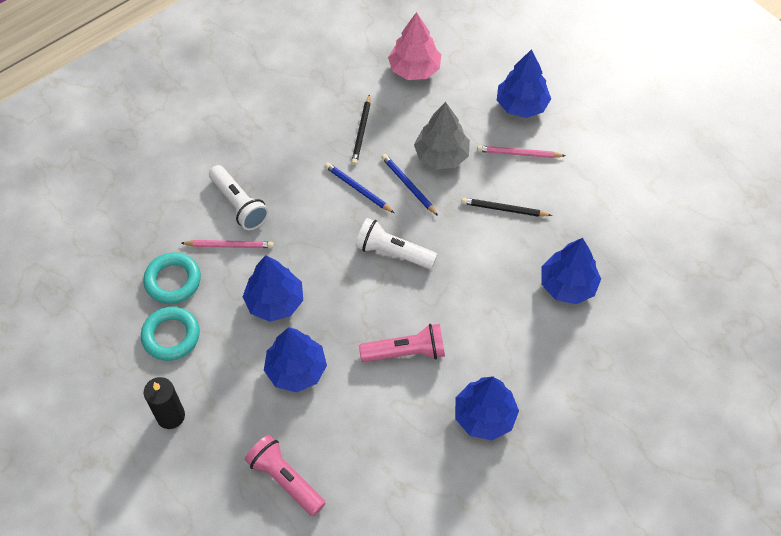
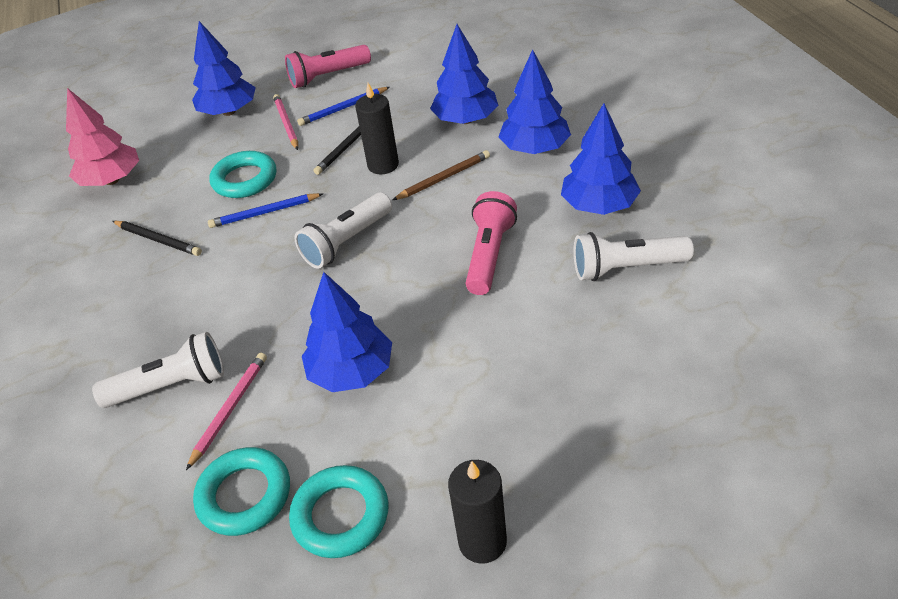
camera: 65 degrees left, 15 degrees down
(285, 479) = (633, 409): pink flashlight -> pink flashlight (328, 77)
(296, 370) = (468, 366): blue tree -> blue tree (535, 148)
(358, 189) = (237, 257): blue pencil -> blue pencil (343, 108)
(417, 450) = (626, 268): none -> white flashlight
(441, 155) = (245, 179): grey tree -> turquoise ring
(484, 293) = (443, 178): none -> brown pencil
(488, 244) = (383, 165): none -> black candle
(519, 153) = (286, 124): pink pencil -> pink pencil turned 135 degrees clockwise

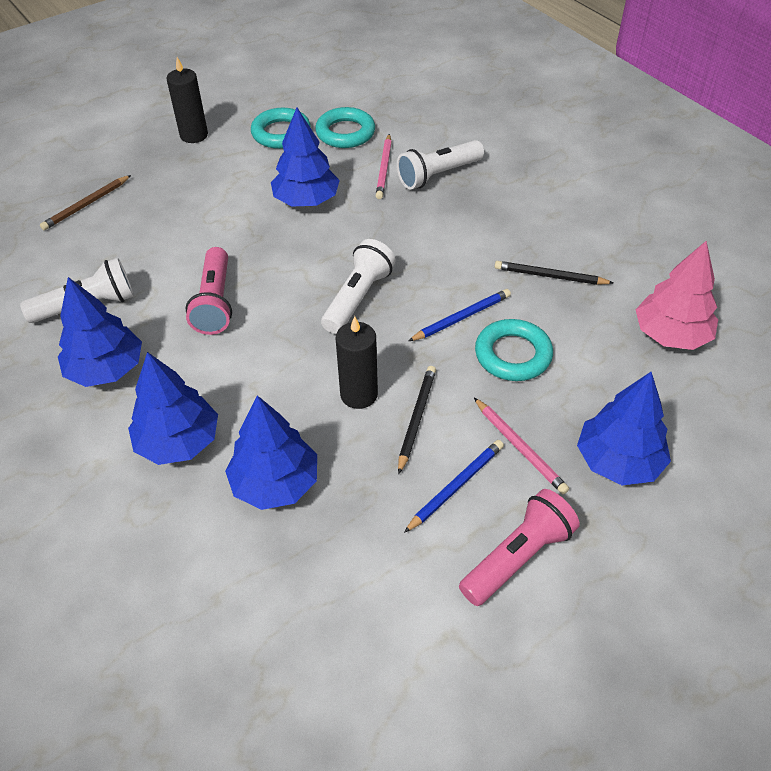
camera: 160 degrees right, 5 degrees up
(443, 178) = (281, 384): brown pencil -> brown pencil (86, 205)

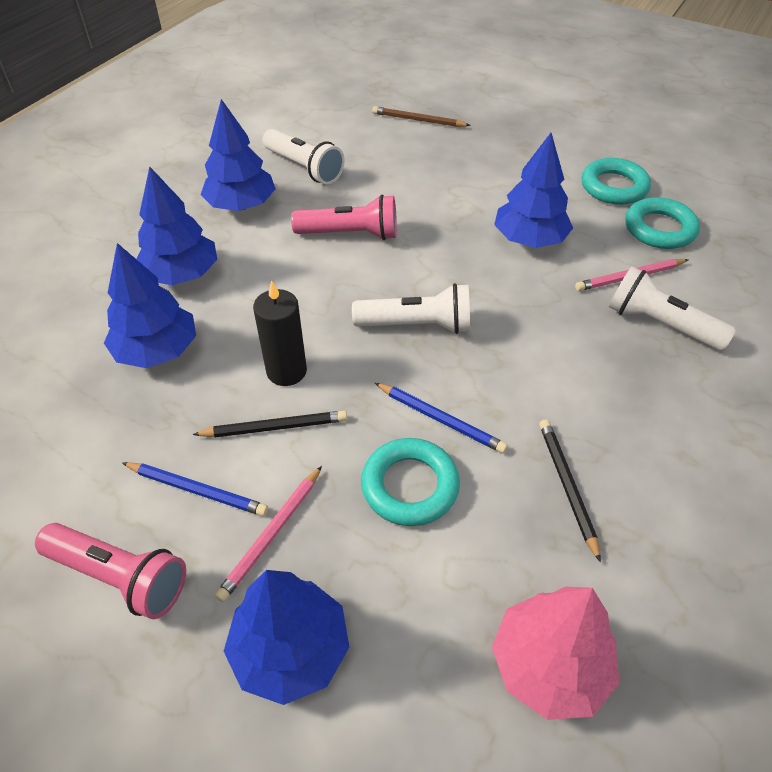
camera: 65 degrees right, 0 degrees up
(194, 135) = (558, 138): black candle -> none
(215, 302) = (351, 234): pink flashlight -> pink flashlight turned 150 degrees counterclockwise

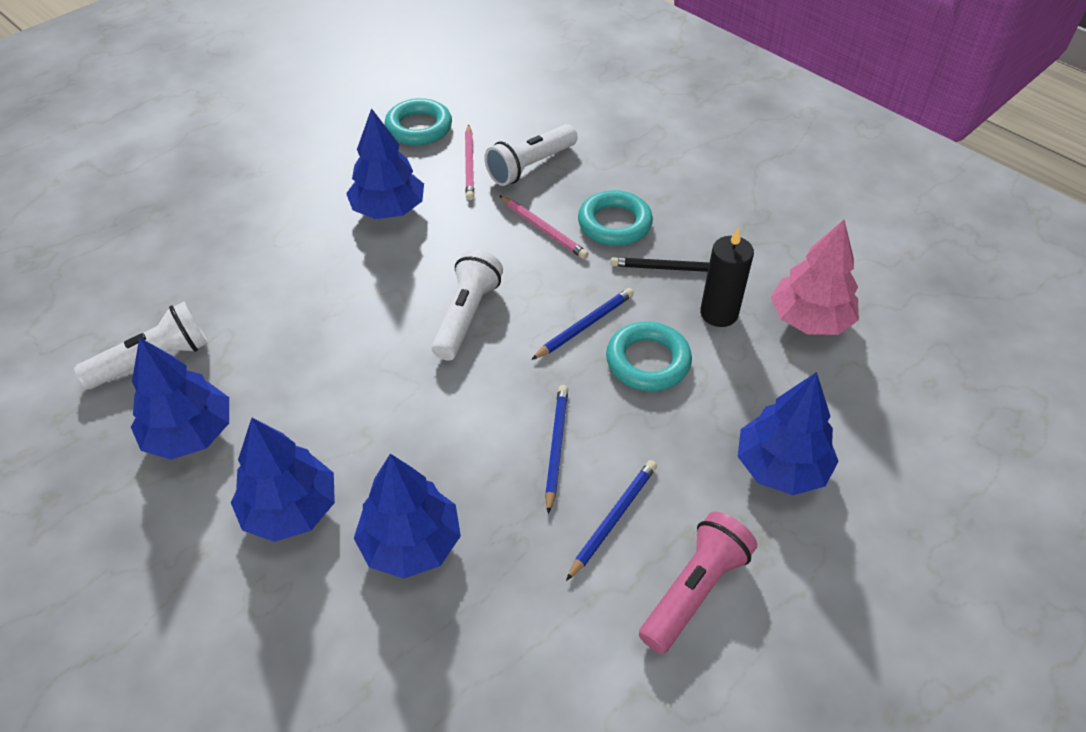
camera: 75 degrees left, 0 degrees up
(272, 534) = (673, 465): pink pencil -> pink pencil (543, 229)
(274, 427) = (556, 447): black pencil -> blue pencil
(286, 371) = (487, 427): black candle -> black candle (719, 313)
(351, 234) = (305, 339): pink flashlight -> none
(418, 120) = (132, 239): brown pencil -> none
(614, 187) = (346, 134): turquoise ring -> turquoise ring (614, 223)

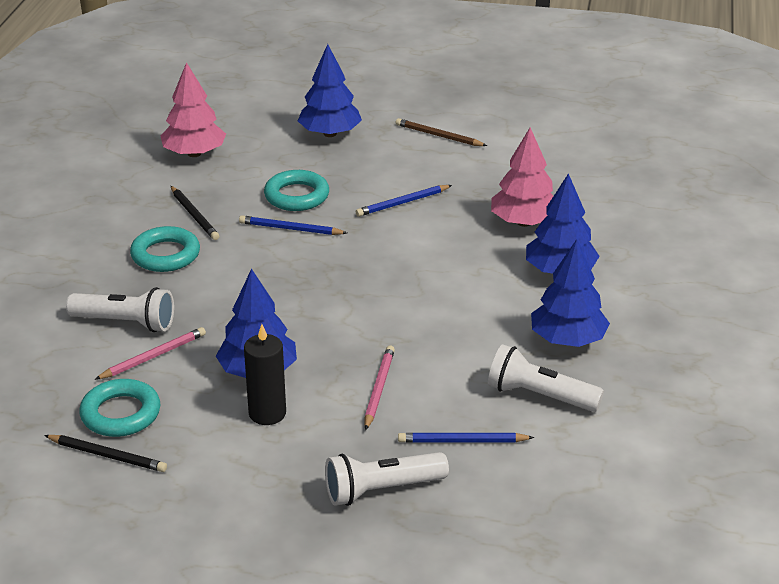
camera: 125 degrees left, 15 degrees down
(382, 108) = (107, 455): none -> black pencil
(411, 543) = (524, 222): blue tree -> pink tree
(466, 316) = (335, 279): white flashlight -> white flashlight (381, 490)
(543, 229) = (205, 284): pink pencil -> pink pencil (379, 389)
(613, 519) = (427, 169): blue pencil -> blue pencil (462, 441)
(694, 590) = (439, 136): pink flashlight -> brown pencil
(719, 313) = (223, 185): black candle -> black candle (267, 413)

